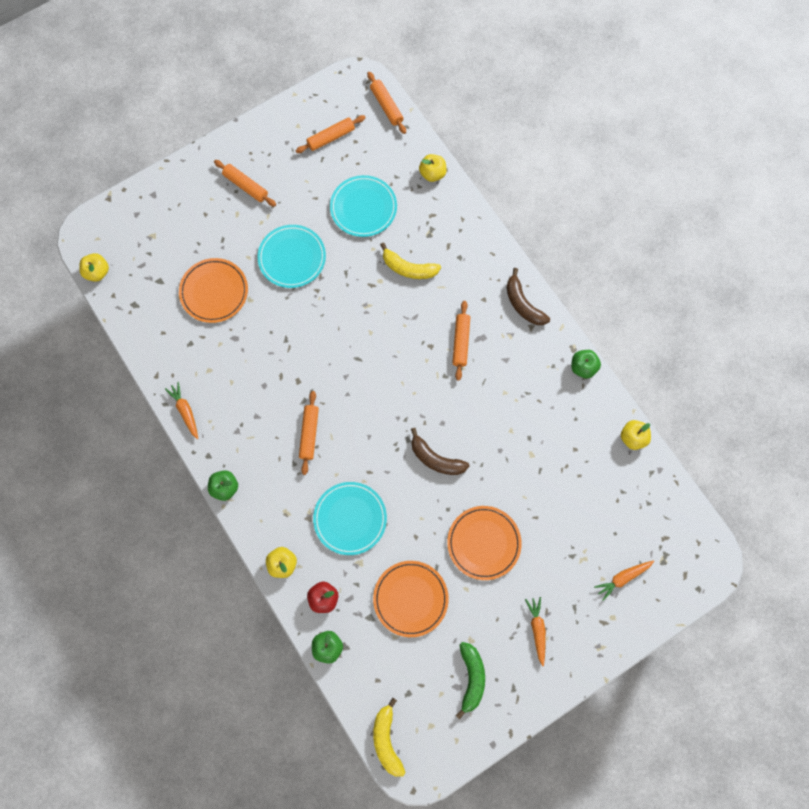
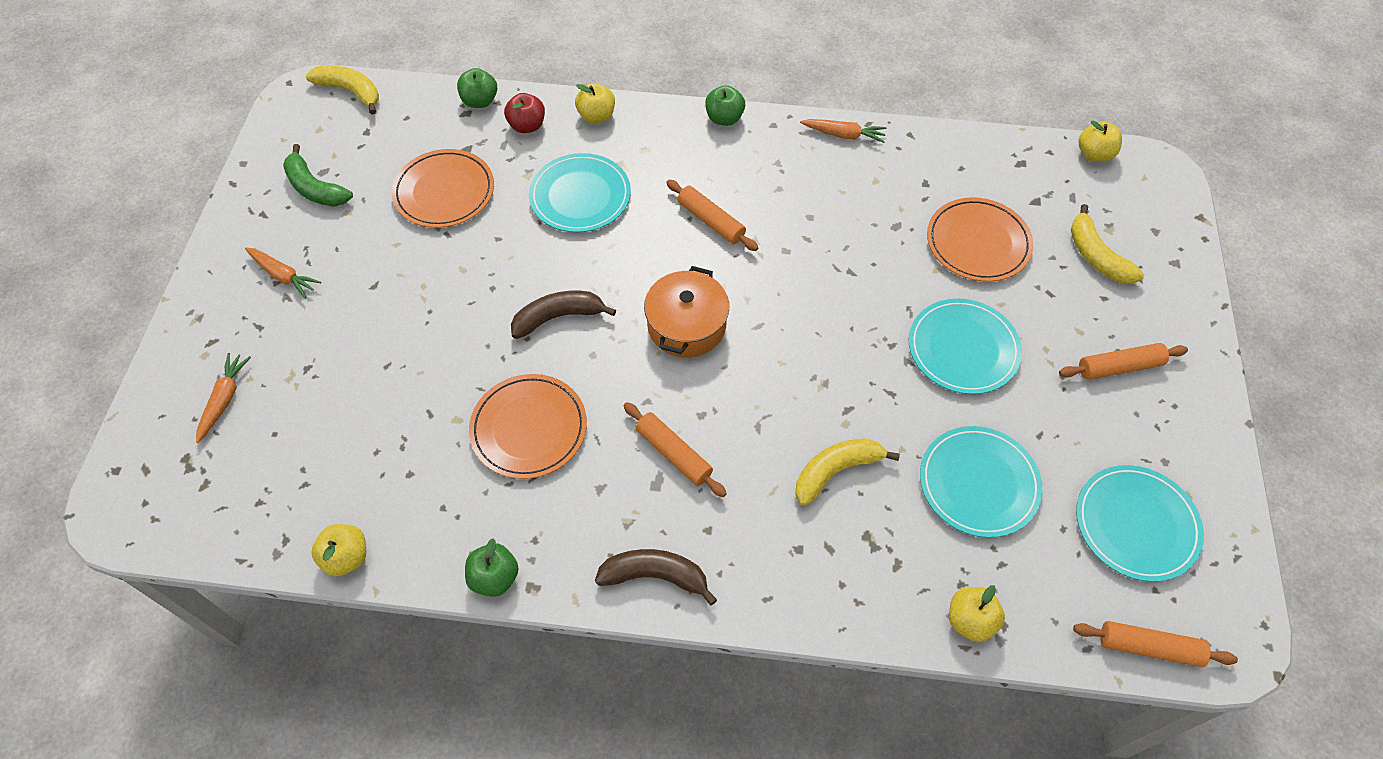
camera: 130 degrees right, 15 degrees down
(178, 232) = (1096, 256): none -> yellow banana
(331, 137) = (1136, 524): orange rolling pin -> turquoise plate
(386, 392) = (686, 325): none -> orange pot
(484, 543) = (420, 294): orange plate -> orange plate (529, 428)

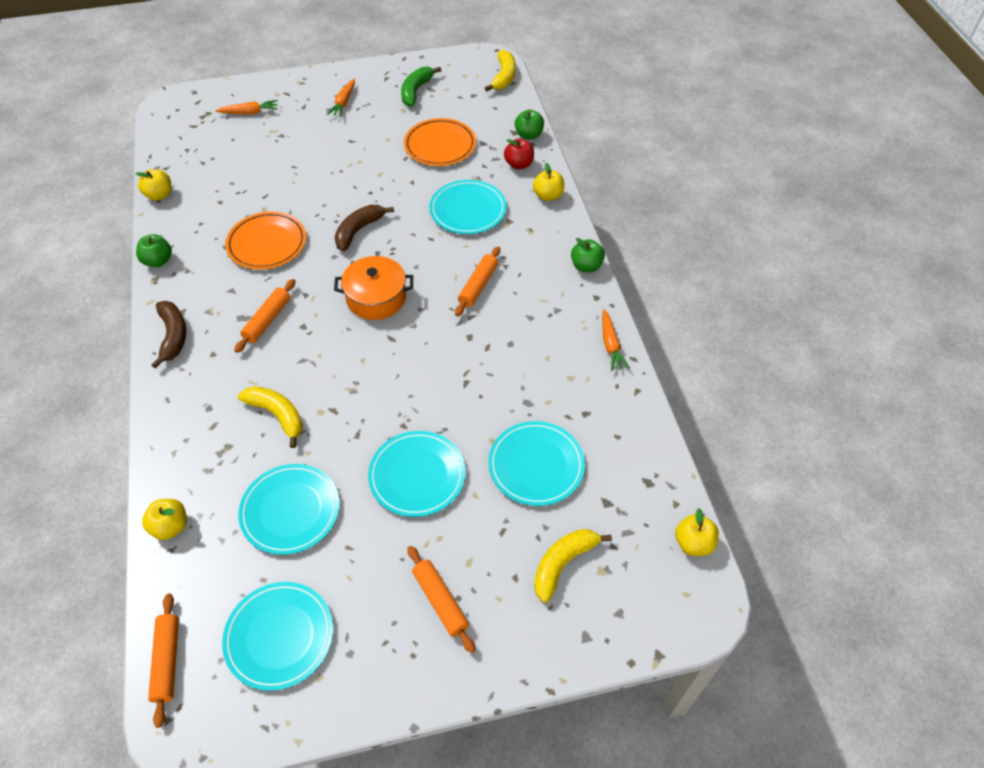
camera: 70 degrees right, 5 degrees down
(558, 317) = (358, 230): brown banana -> brown banana turned 105 degrees counterclockwise
(978, 242) = (536, 465): orange plate -> turquoise plate

